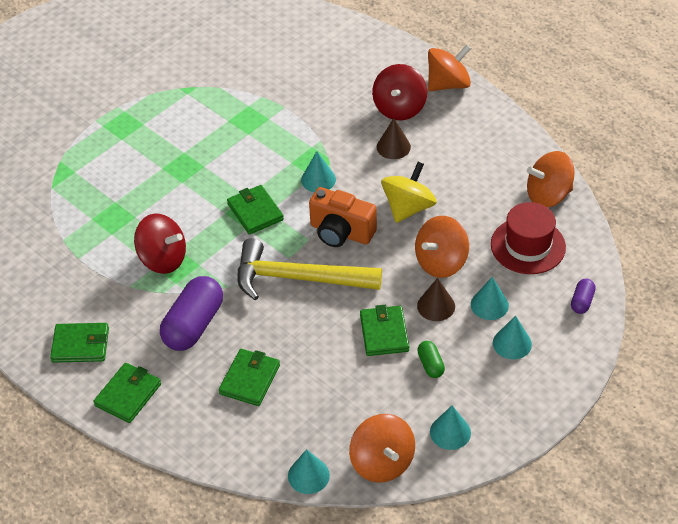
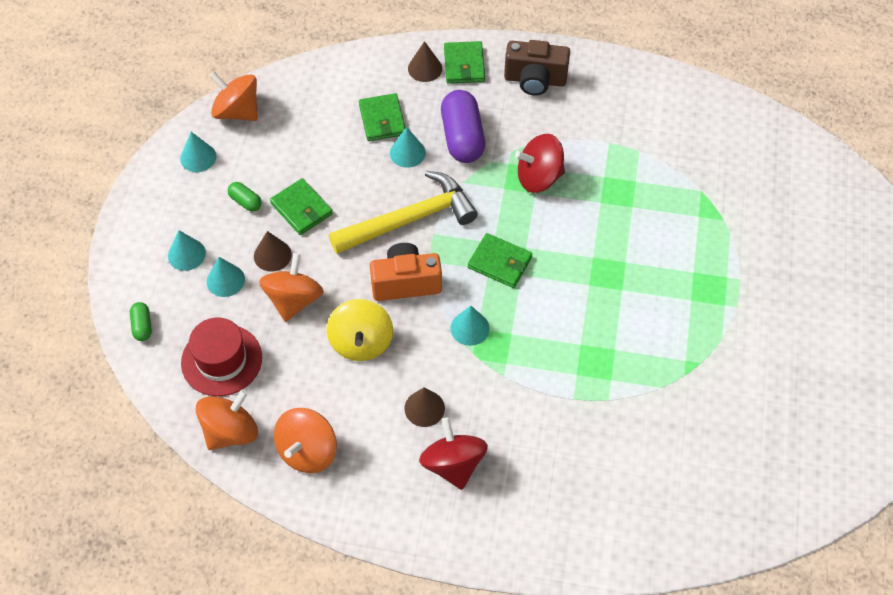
camera: 145 degrees right, 10 degrees up
(80, 345) = (535, 80): green wallet -> brown camera
(167, 411) = (425, 68): none -> brown cone
(308, 475) = (285, 77): turquoise cone -> turquoise cone (407, 153)
(448, 84) = (423, 531): orange spinning top -> orange spinning top (307, 451)
(582, 302) = (142, 326): purple capsule -> green capsule

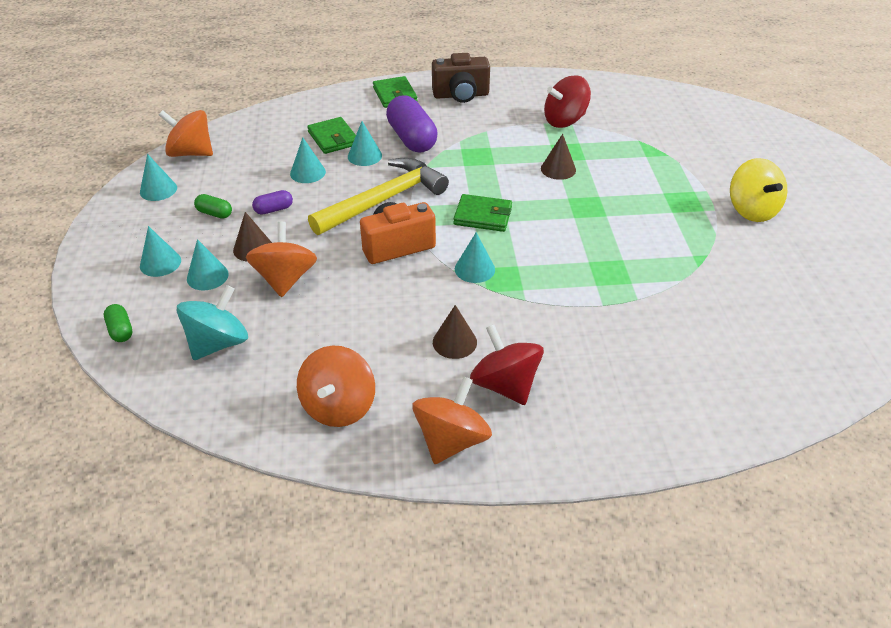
camera: 15 degrees left, 15 degrees down
(221, 360) = (218, 343): red hat -> turquoise spinning top
(230, 431) = (243, 406): orange spinning top -> orange spinning top (451, 440)
(301, 209) = (274, 209): green wallet -> purple capsule
(345, 164) = (307, 172): none -> turquoise cone
(361, 342) = (367, 300): yellow spinning top -> yellow spinning top (751, 210)
(425, 68) = (360, 102): brown cone -> brown cone (558, 169)
(539, 177) = (492, 153): red spinning top -> red spinning top (565, 120)

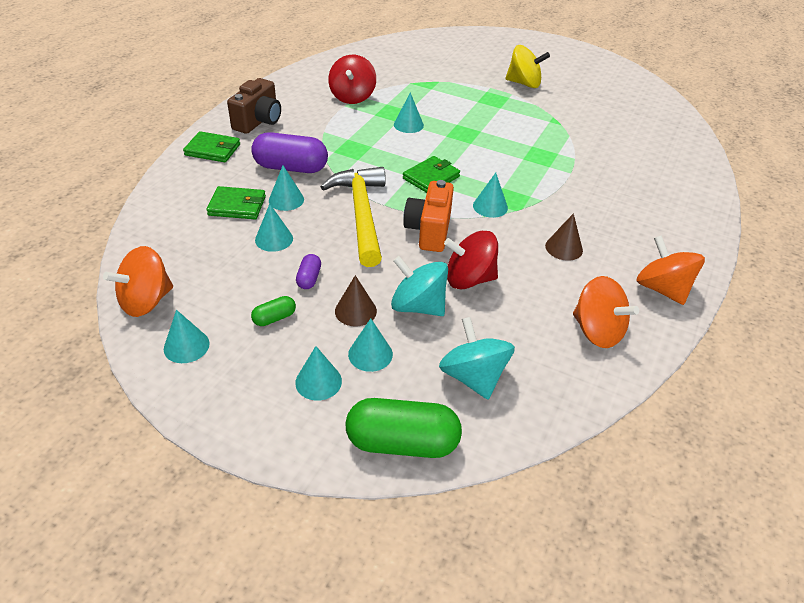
camera: 60 degrees left, 0 degrees up
(121, 330) = (402, 442): green capsule -> green capsule, size x2.11
(285, 279) = (418, 306): orange spinning top -> turquoise spinning top
(505, 385) = (622, 244): red spinning top -> red spinning top (469, 279)
(558, 169) = (408, 125): brown cone -> turquoise cone

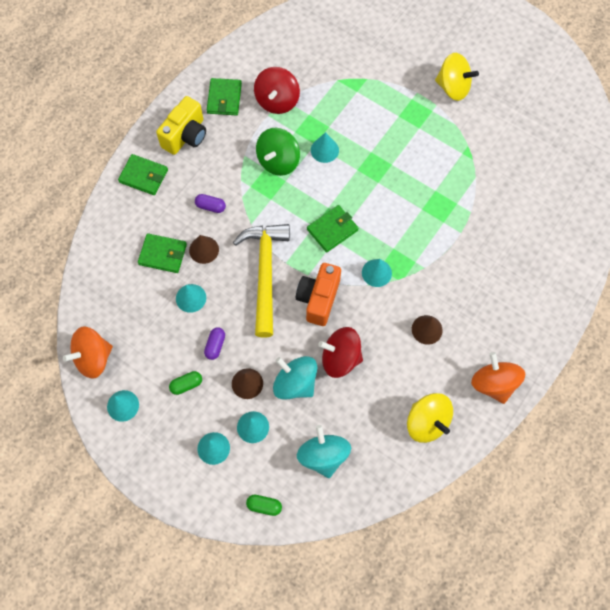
camera: 10 degrees right, 25 degrees up
(258, 121) = (185, 136): brown camera -> yellow camera
(286, 200) = (204, 250): turquoise cone -> brown cone
(291, 167) = (211, 206): purple capsule -> purple capsule, size x0.47
(297, 97) = (224, 98): none -> green wallet
(361, 134) = (278, 161): none -> green spinning top
(402, 442) = (264, 506): green capsule -> green capsule, size x0.47
(597, 331) = (427, 422): orange spinning top -> yellow spinning top

